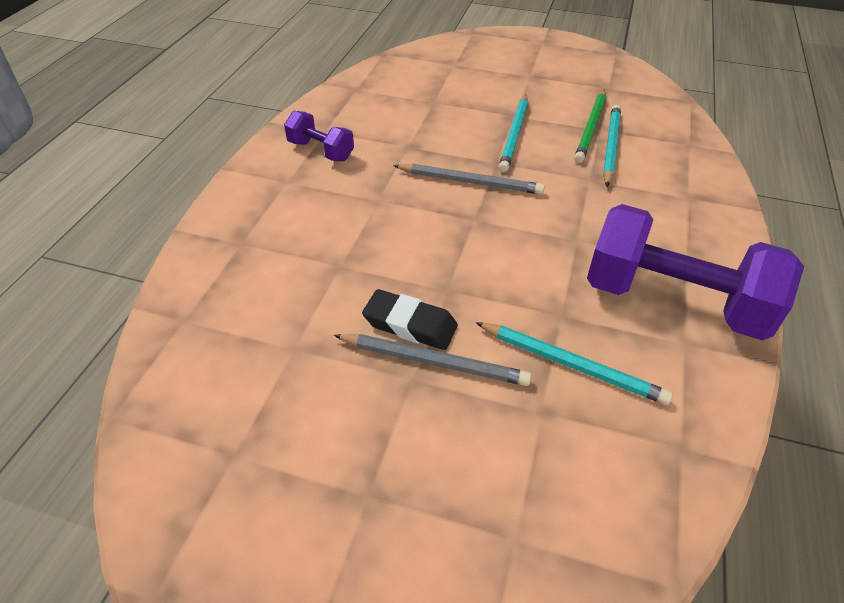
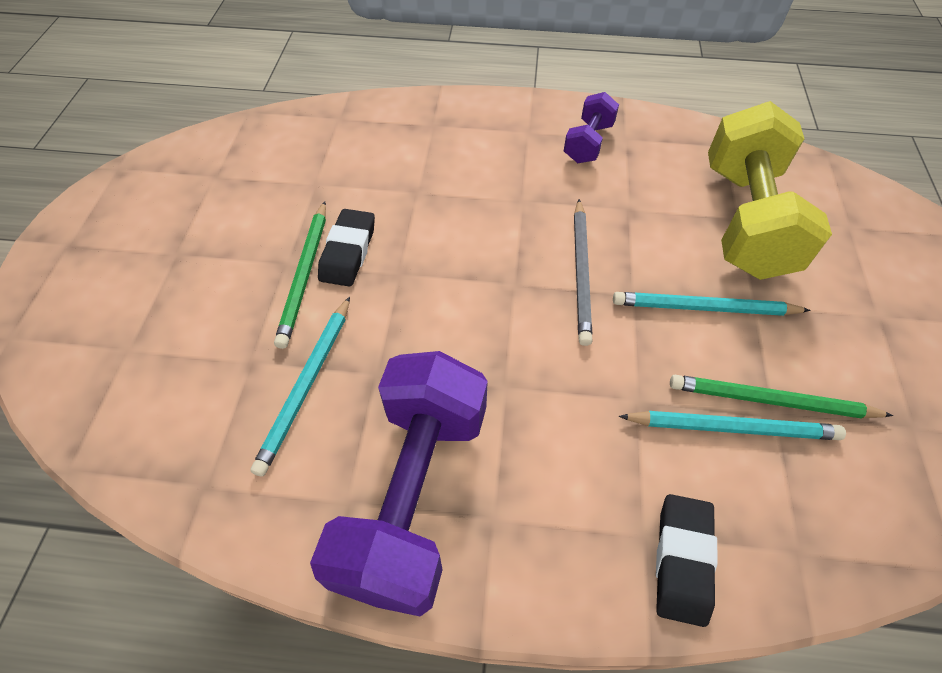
camera: 80 degrees right, 10 degrees up
(434, 361) = (305, 275): grey pencil -> green pencil
(437, 99) = (745, 220): none -> yellow dumbbell
(702, 185) = (682, 560): none -> black eraser

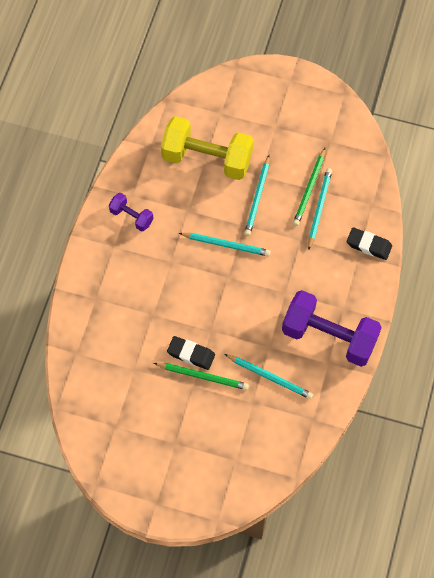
camera: 80 degrees left, 10 degrees up
(581, 272) = (226, 245): grey pencil -> turquoise pencil

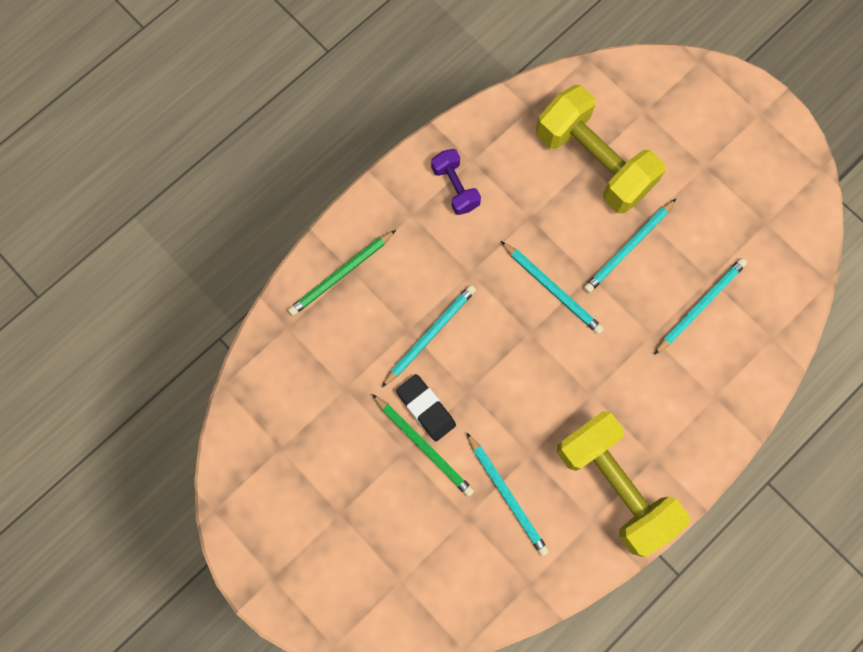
camera: 30 degrees right, 10 degrees up
(167, 310) = (430, 334): none -> turquoise pencil
(309, 189) = (702, 272): green pencil -> green pencil (341, 274)
(329, 336) = (614, 485): purple dumbbell -> yellow dumbbell
(368, 245) = (737, 391): black eraser -> none

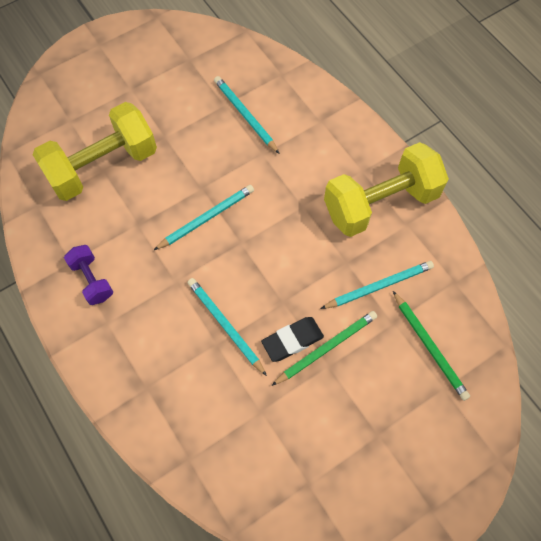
camera: 80 degrees left, 10 degrees down
(341, 274) = (148, 397): green pencil -> green pencil (429, 346)
(455, 187) = (92, 280): purple dumbbell -> purple dumbbell turned 75 degrees clockwise
(628, 248) = (185, 155): turquoise pencil -> none

